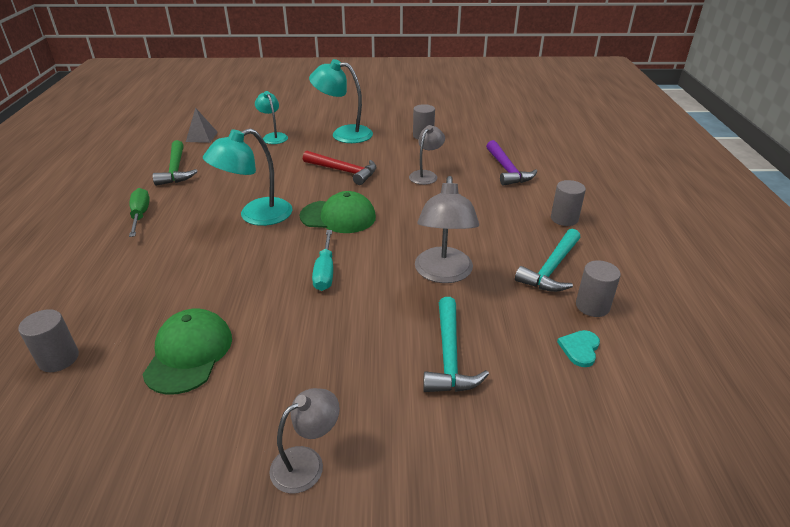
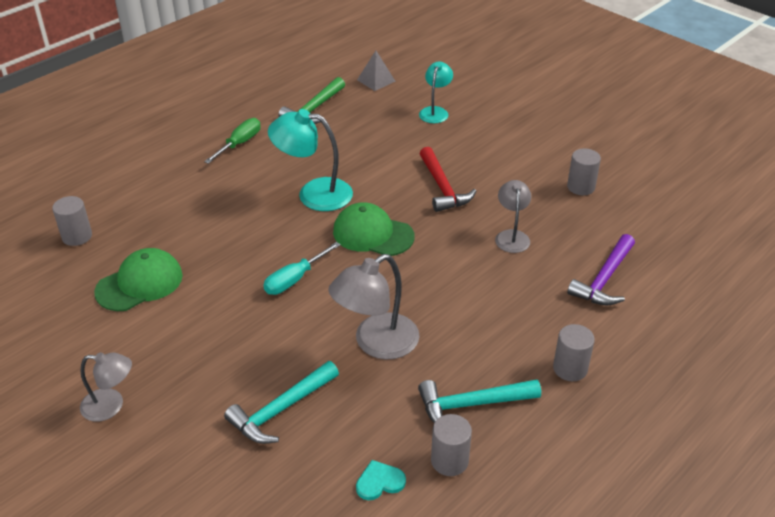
camera: 45 degrees right, 5 degrees up
(338, 217) = (372, 234): green cap -> green cap turned 150 degrees clockwise
(343, 134) = (503, 142): turquoise lamp -> none
(426, 175) = (511, 236): grey lamp -> grey lamp turned 75 degrees counterclockwise

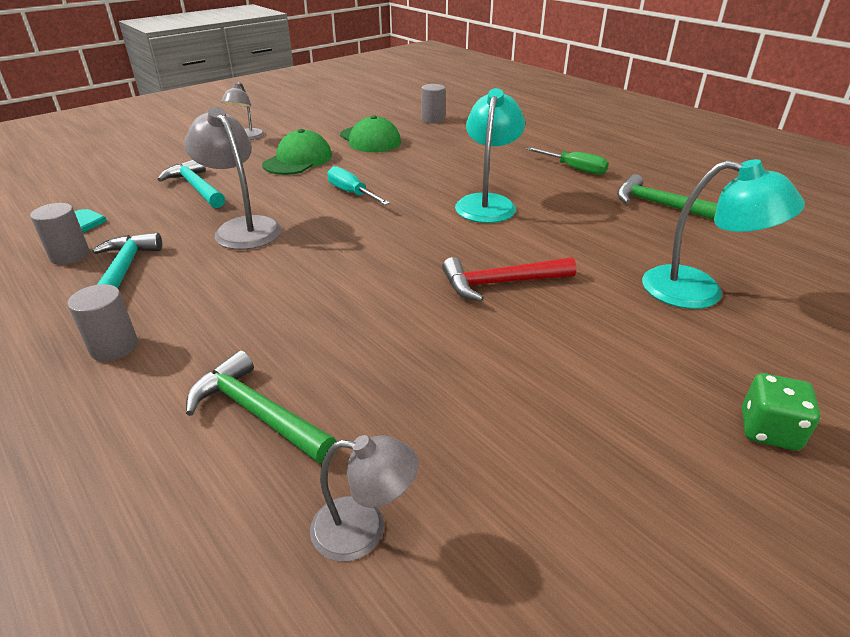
camera: 95 degrees right, 5 degrees down
(372, 234) = (411, 232): green cap -> green cap (298, 160)
(376, 80) = (761, 247): grey pyramid -> none
(435, 111) = (699, 291): turquoise lamp -> turquoise lamp, size x1.62
(511, 236) = (385, 331): grey lamp -> grey lamp (364, 529)
(551, 112) = (768, 430): none -> green dice
(581, 187) = (506, 429): grey cylinder -> none
(604, 279) = (257, 413): purple hammer -> green hammer

